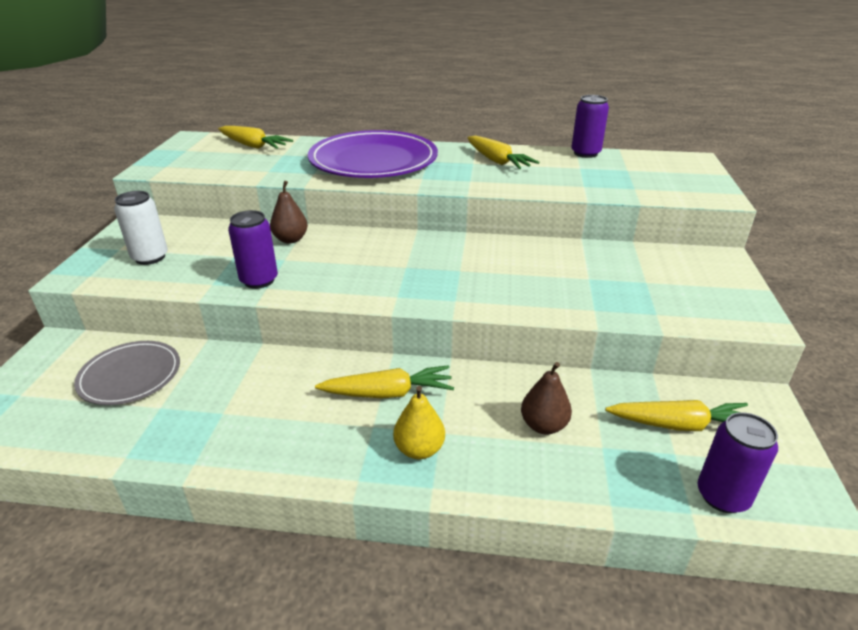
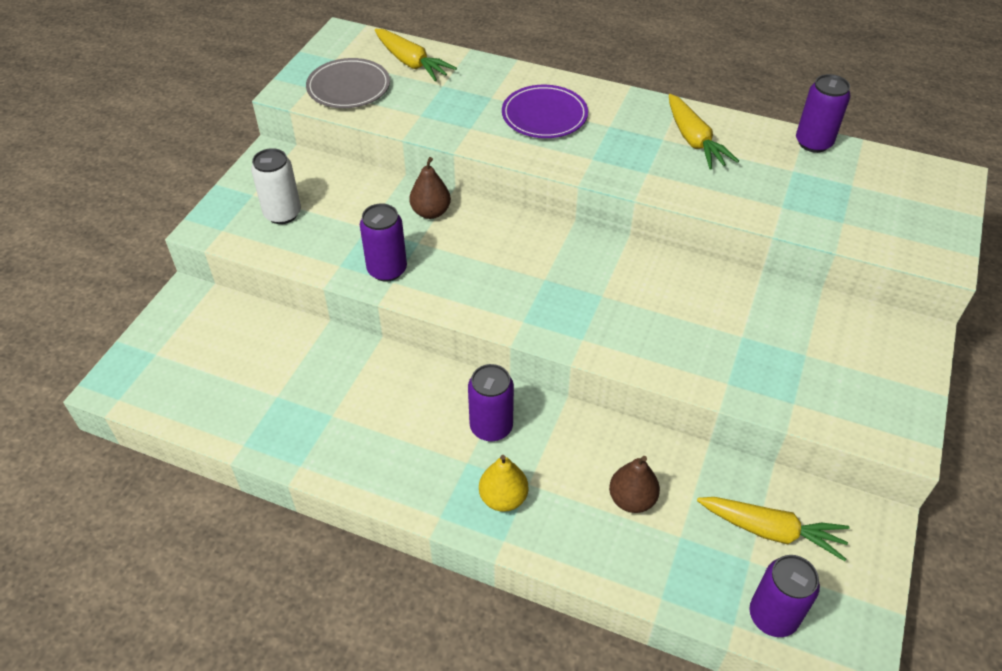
camera: 15 degrees right, 15 degrees up
(130, 376) = (253, 352): grey plate -> grey plate (348, 87)
(373, 161) = (544, 115): purple plate -> purple plate, size x0.56
(388, 393) = (491, 427): yellow carrot -> purple can

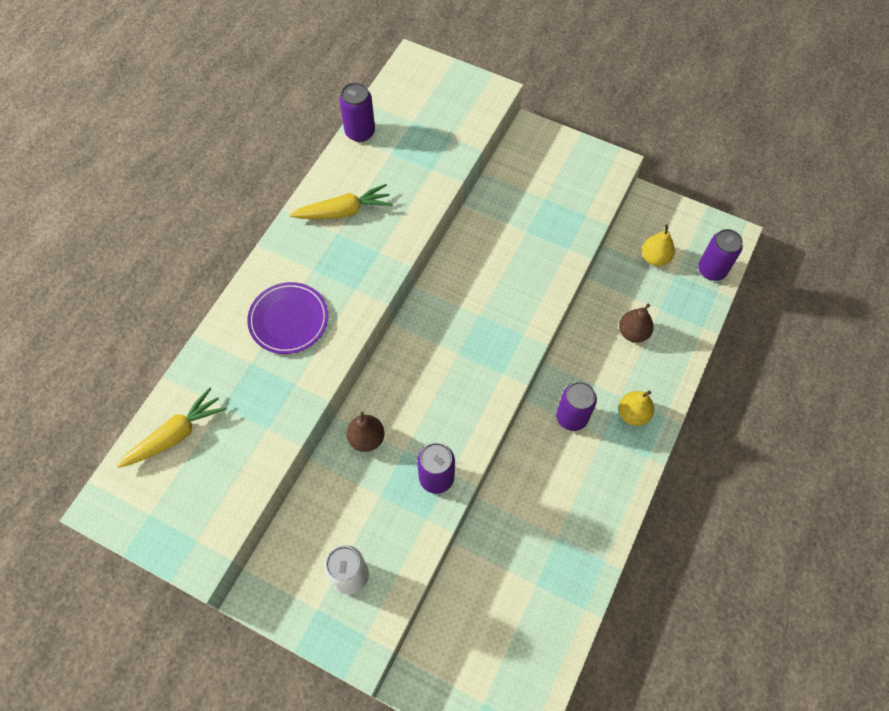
camera: 85 degrees left, 15 degrees up
(348, 87) = (206, 498): grey plate -> none
(771, 531) = (655, 258): yellow carrot -> yellow pear

